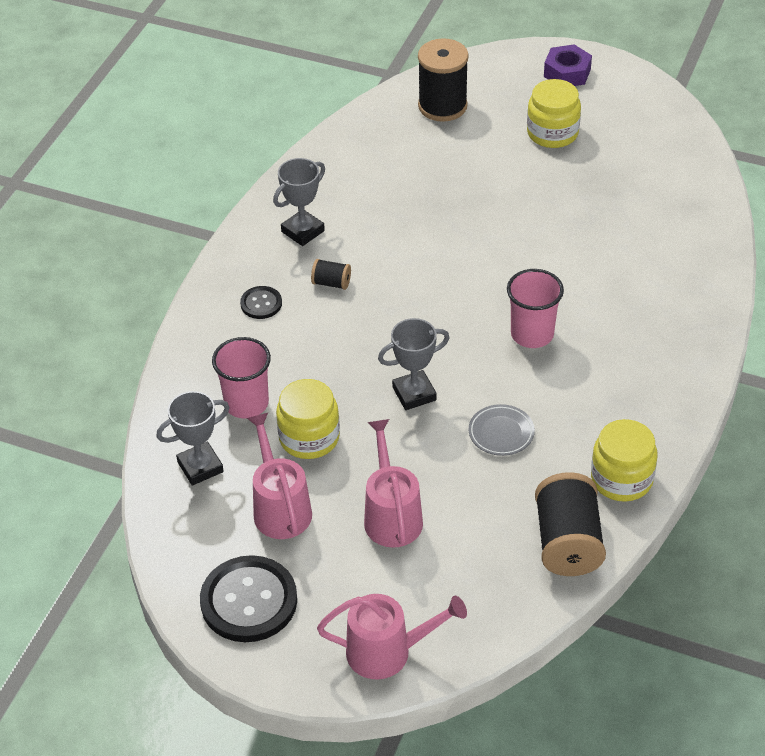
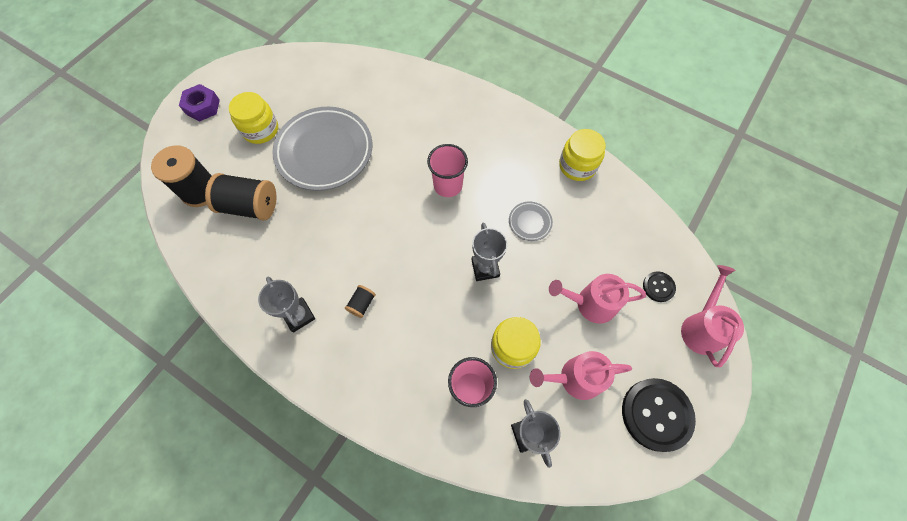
camera: 80 degrees left, 20 degrees up
(261, 303) = (368, 360): black button -> black button (658, 287)
(541, 200) = (324, 151): none -> grey plate
(568, 542) = (622, 205): black spool -> black spool (249, 206)

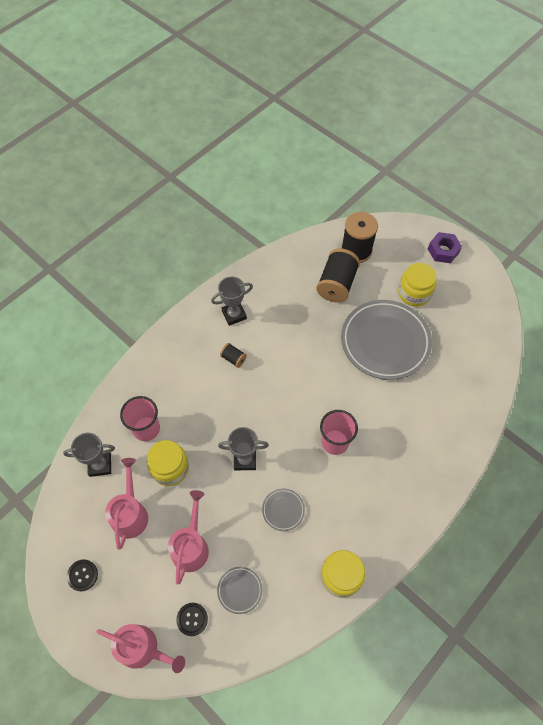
camera: 100 degrees right, 5 degrees down
(617, 248) = (239, 590): none -> grey plate
(656, 414) = (82, 575): black button -> black button, size x0.50

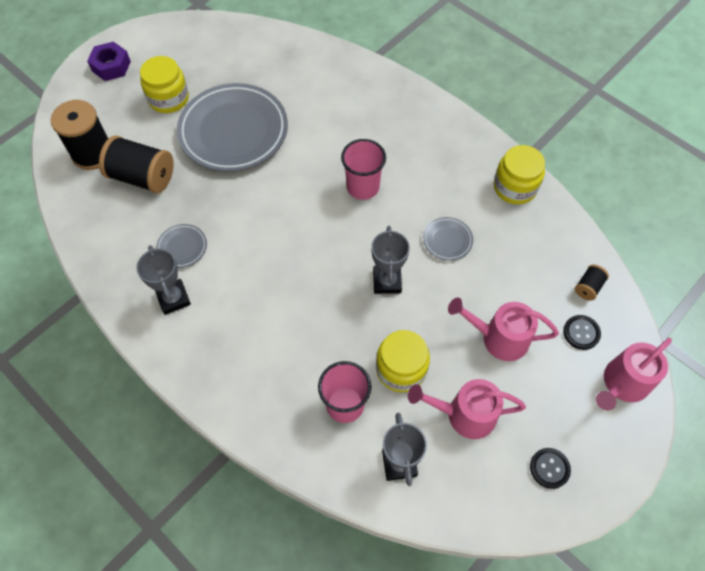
camera: 90 degrees left, 0 degrees up
(143, 649) = (622, 384): pink watering can -> pink watering can turned 150 degrees counterclockwise
(233, 359) = (243, 297): black spool -> black spool (588, 287)
(239, 590) = (542, 284): grey plate -> grey plate (182, 247)

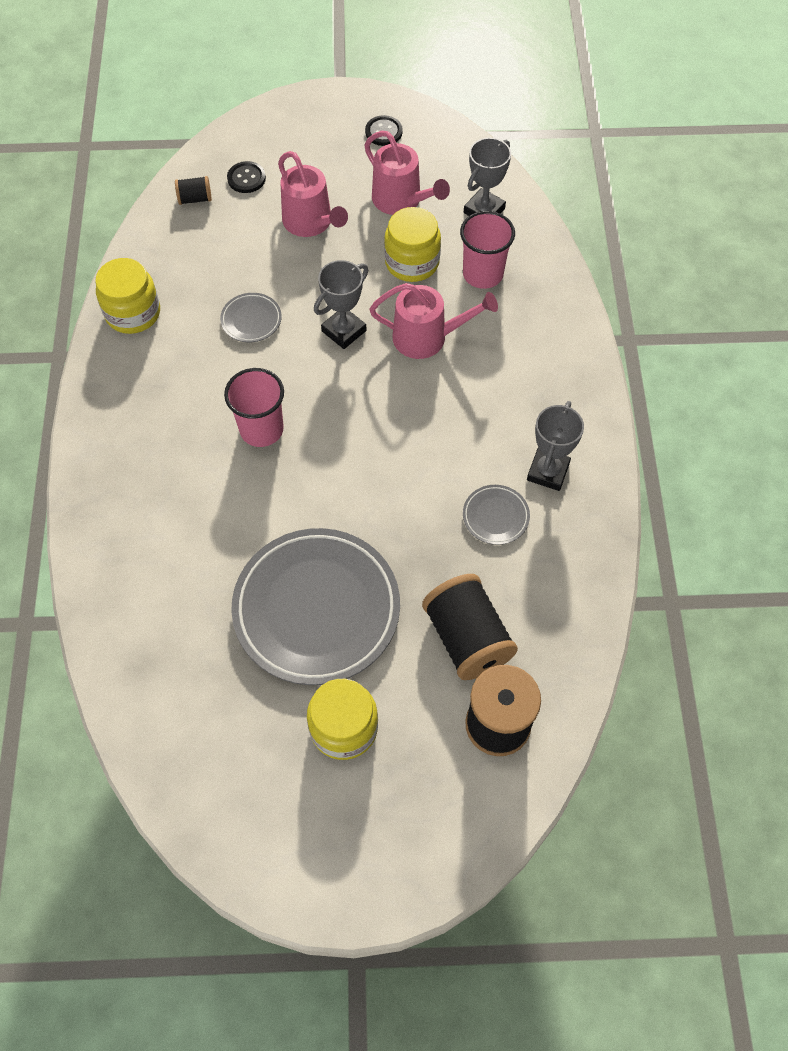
camera: 135 degrees left, 0 degrees up
(111, 66) = (366, 857): purple nut -> none
(622, 384) = (266, 131): pink watering can -> pink watering can (427, 337)

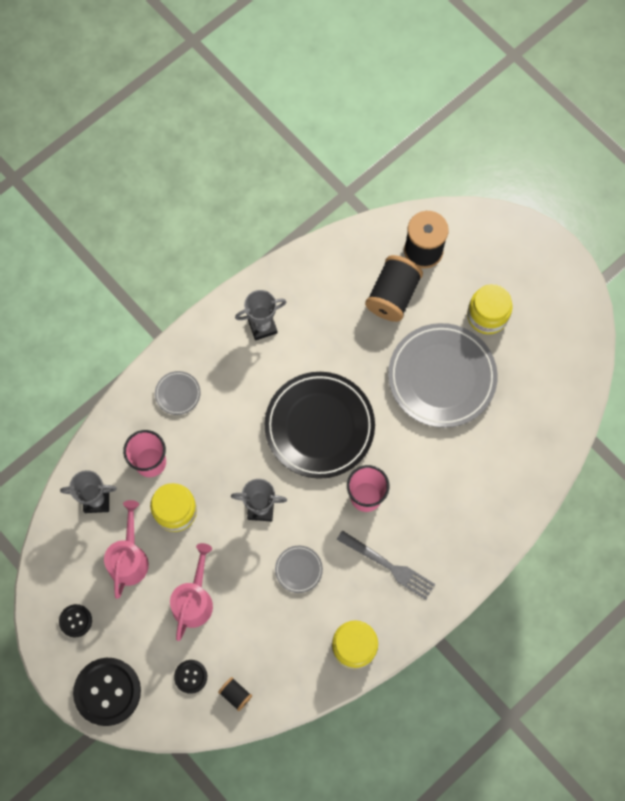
camera: 130 degrees left, 10 degrees up
(172, 396) = (388, 566): none -> grey fork
(298, 117) = (107, 691): none -> black button
(378, 442) = (319, 426): none -> black plate
(427, 337) = (225, 457): pink watering can -> none
(495, 516) = (313, 332): grey plate -> grey plate (178, 394)

